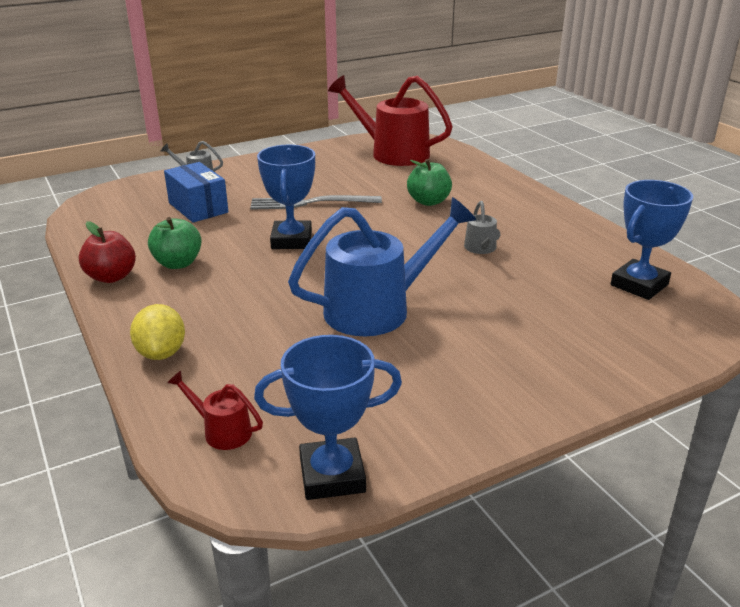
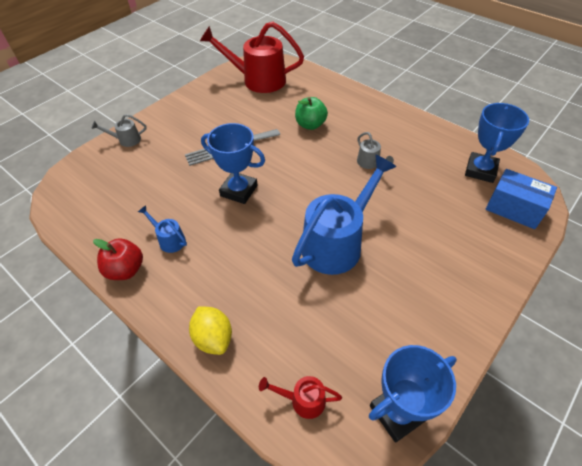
camera: 20 degrees left, 20 degrees up
(178, 263) = (169, 239): green apple -> blue watering can
(198, 207) = (148, 174): blue box -> blue box (514, 208)
(291, 240) = (239, 191): blue trophy -> blue trophy turned 45 degrees counterclockwise

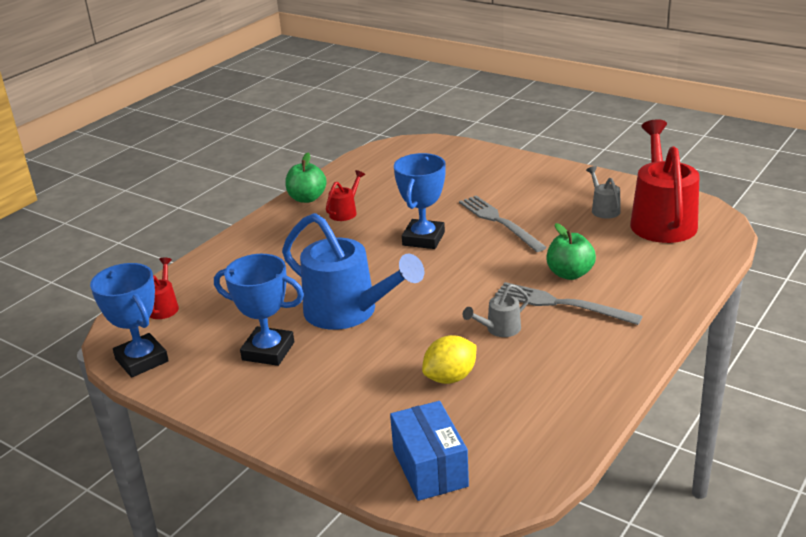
camera: 85 degrees right, 20 degrees down
(126, 140) = (491, 159): grey watering can -> grey watering can (603, 209)
(126, 270) = (307, 198): red apple -> green apple
(169, 239) = (345, 212): blue watering can -> red watering can
(213, 338) = (231, 254): yellow lemon -> yellow lemon (450, 377)
(345, 133) = (561, 304): none -> grey fork
(480, 170) = (512, 438): blue trophy -> blue trophy (268, 351)
(514, 208) = (430, 468): blue box -> blue box turned 45 degrees counterclockwise

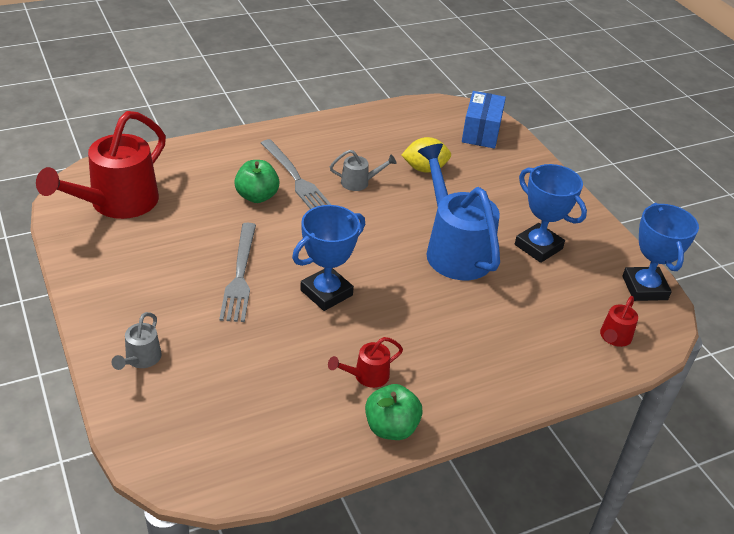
camera: 155 degrees left, 10 degrees up
(603, 209) = (138, 239): grey watering can -> grey watering can (140, 359)

